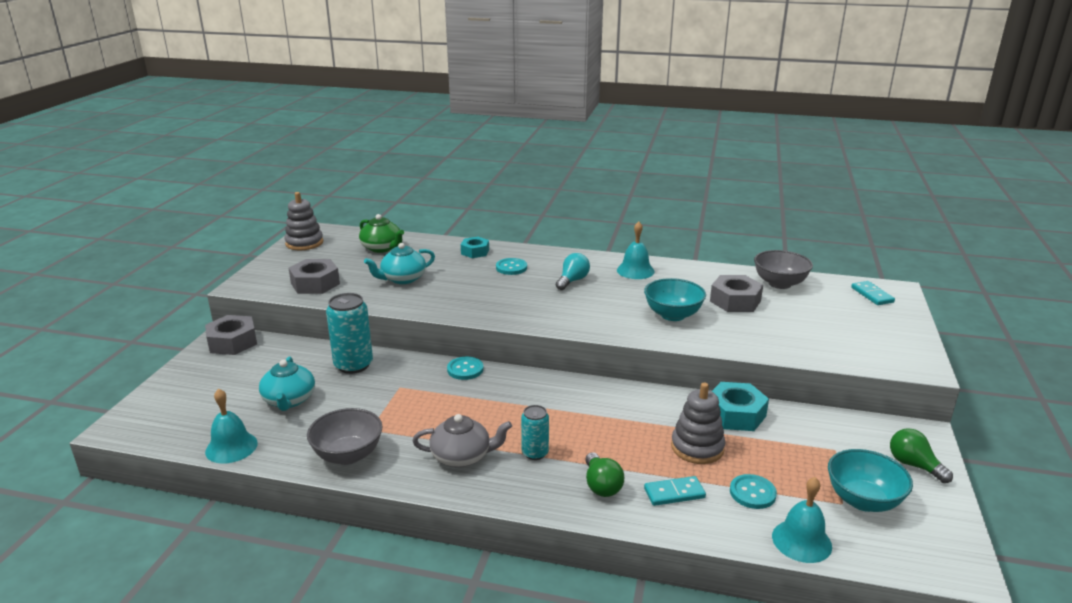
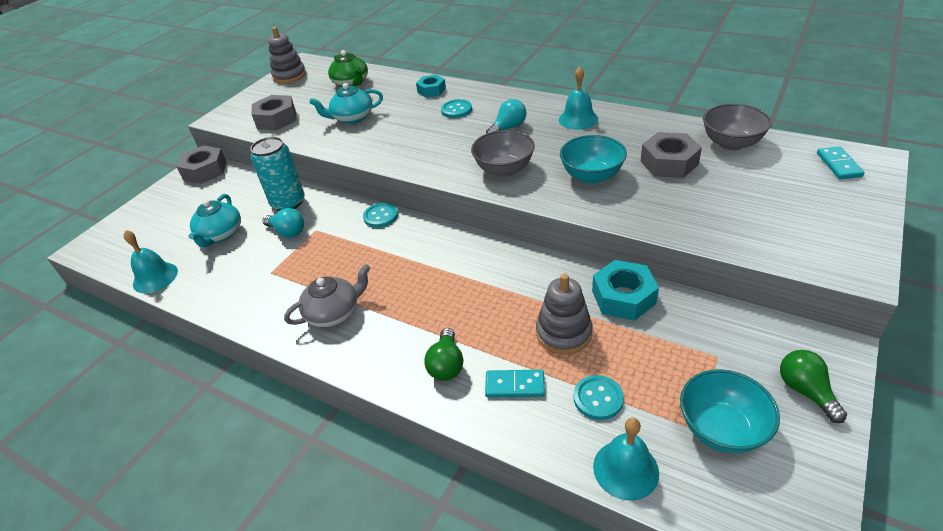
camera: 20 degrees right, 15 degrees up
(348, 455) = (240, 298): grey bowl -> grey bowl (504, 169)
(368, 391) = (288, 232): none -> turquoise light bulb
(462, 456) = (334, 313): grey teapot -> grey teapot turned 45 degrees counterclockwise
(535, 453) = (401, 318): turquoise can -> none

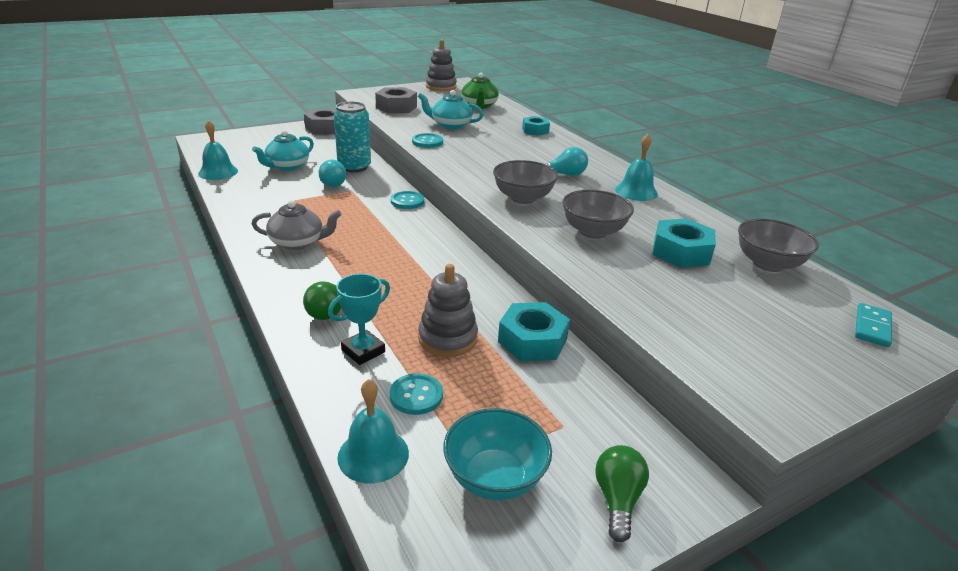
camera: 25 degrees right, 10 degrees down
(456, 110) = (538, 148): turquoise button -> turquoise button (427, 142)
(515, 385) = (363, 351): turquoise domino -> turquoise trophy
(591, 176) = (593, 232): turquoise bowl -> grey bowl
(669, 163) = (681, 252): grey nut -> turquoise nut

